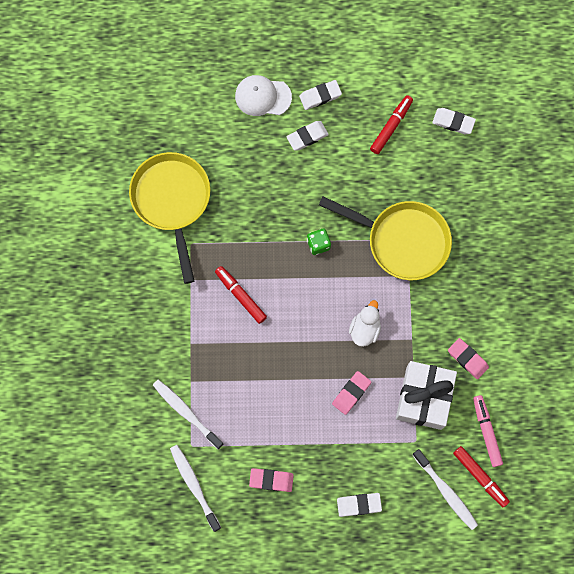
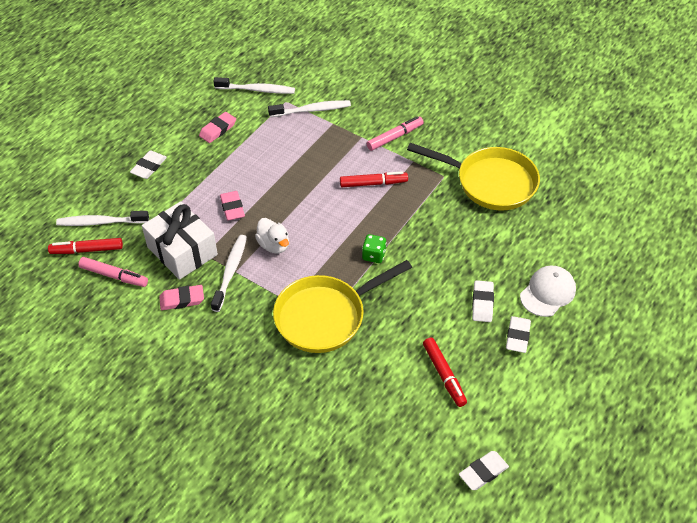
camera: 125 degrees right, 25 degrees down
(171, 314) = (395, 137): none -> pink marker
(415, 343) = (230, 272): none -> white toothbrush
(453, 122) = (409, 432): white eraser -> white eraser (483, 472)

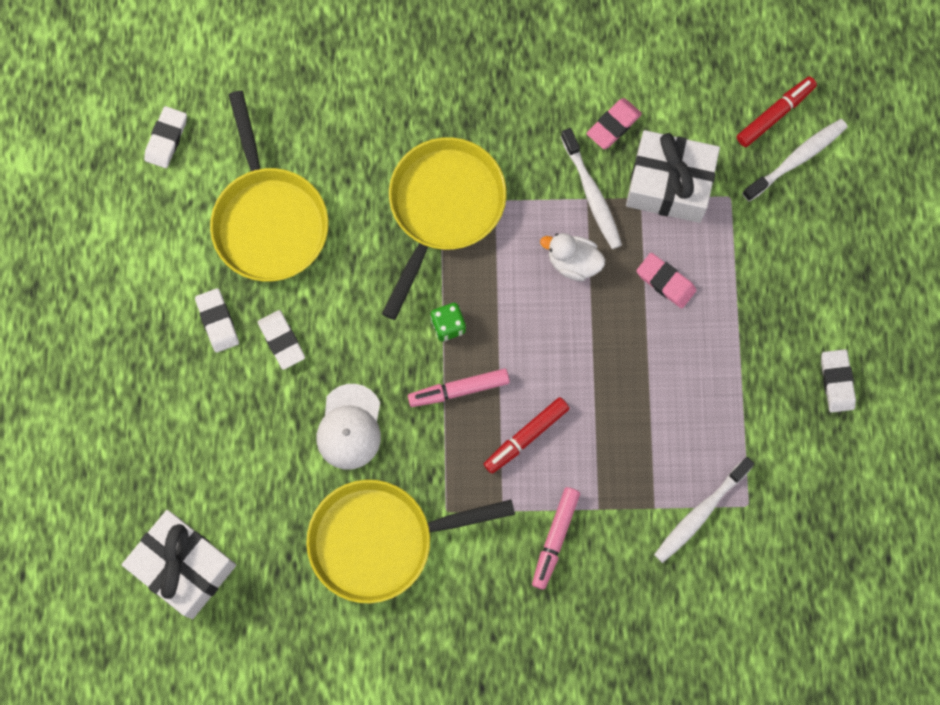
camera: 145 degrees right, 25 degrees up
(114, 276) = (713, 104): pink marker -> pink marker (459, 390)
(149, 167) = (820, 273): white eraser -> white eraser (837, 382)
(218, 130) = (792, 392): pink eraser -> none
(256, 90) = (805, 499): white toothbrush -> none
(444, 375) = (269, 220): red marker -> yellow pan
(547, 292) = (215, 406): white cap -> white cap (349, 427)
(614, 227) = (184, 567): none -> white gift

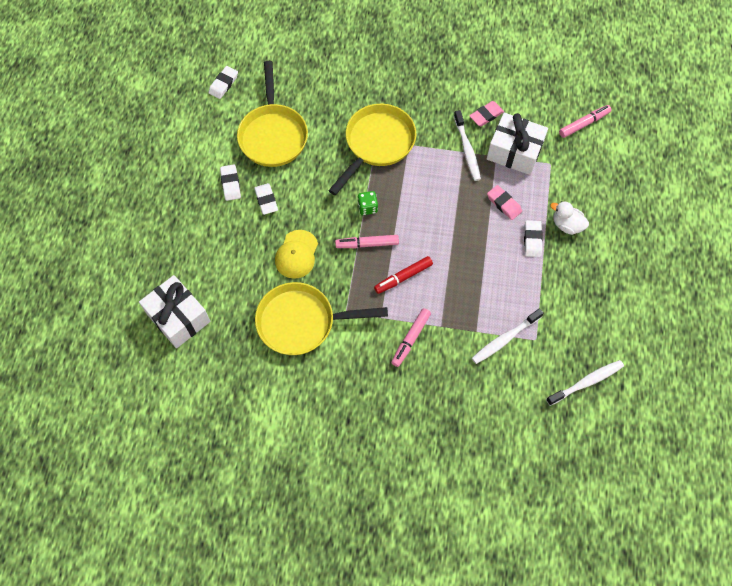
camera: 10 degrees right, 10 degrees down
(349, 427) = (296, 254): white cap -> yellow cap
(573, 262) = (449, 185): white duck -> white duck (566, 225)
(775, 114) = (584, 124): red marker -> pink marker
(796, 159) = (593, 149): white toothbrush -> white toothbrush (586, 382)
(837, 382) = (602, 276): white eraser -> white eraser (532, 240)

